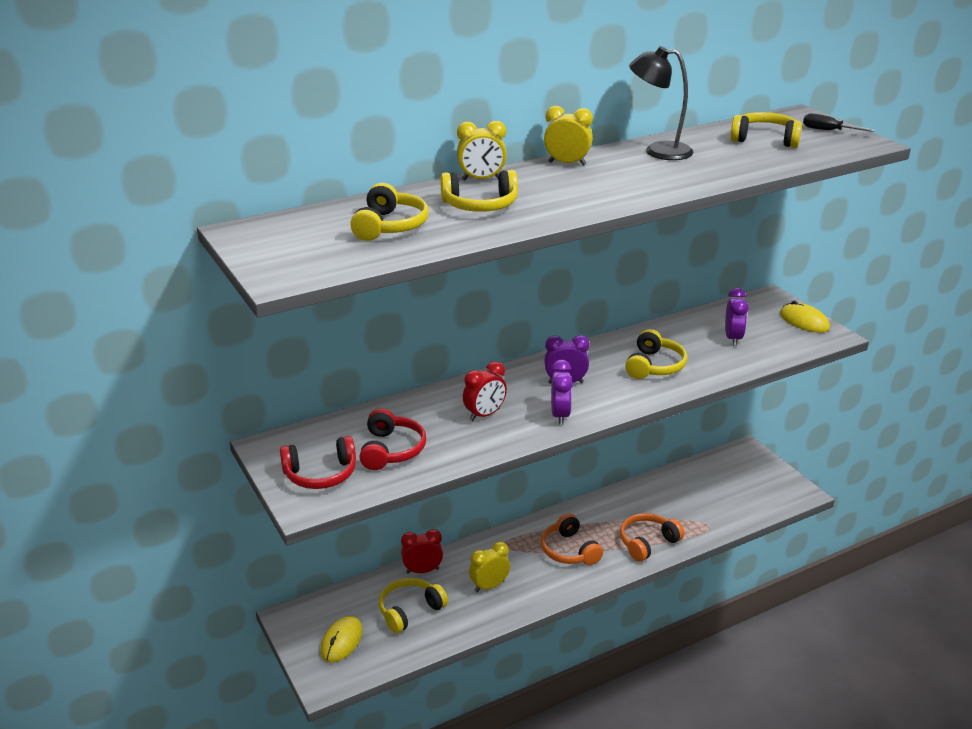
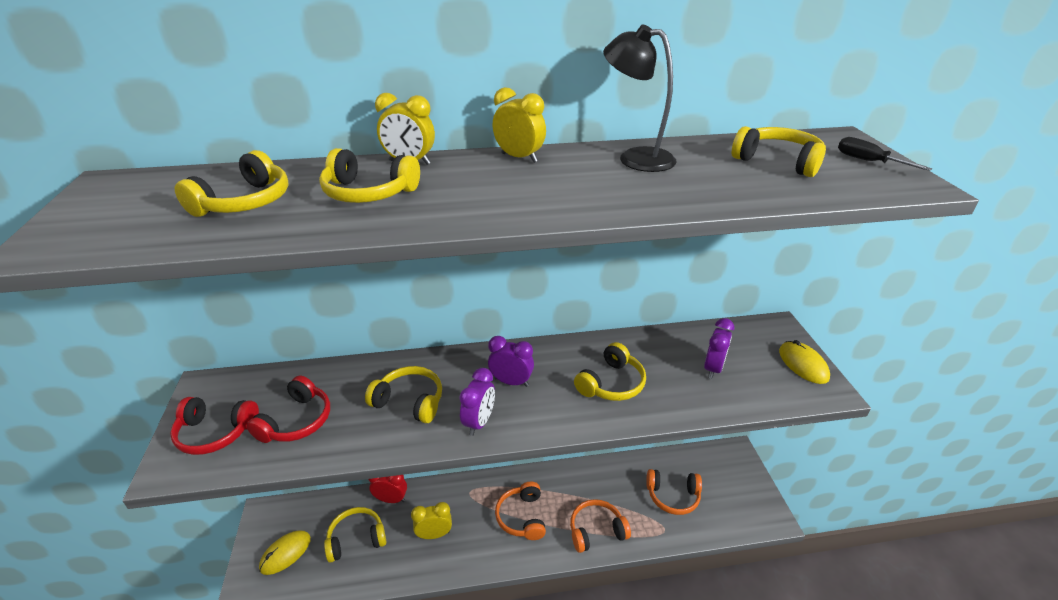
camera: 20 degrees right, 5 degrees up
(484, 415) = (410, 401): red clock -> yellow headphones
(705, 499) = (673, 496): none -> orange headphones

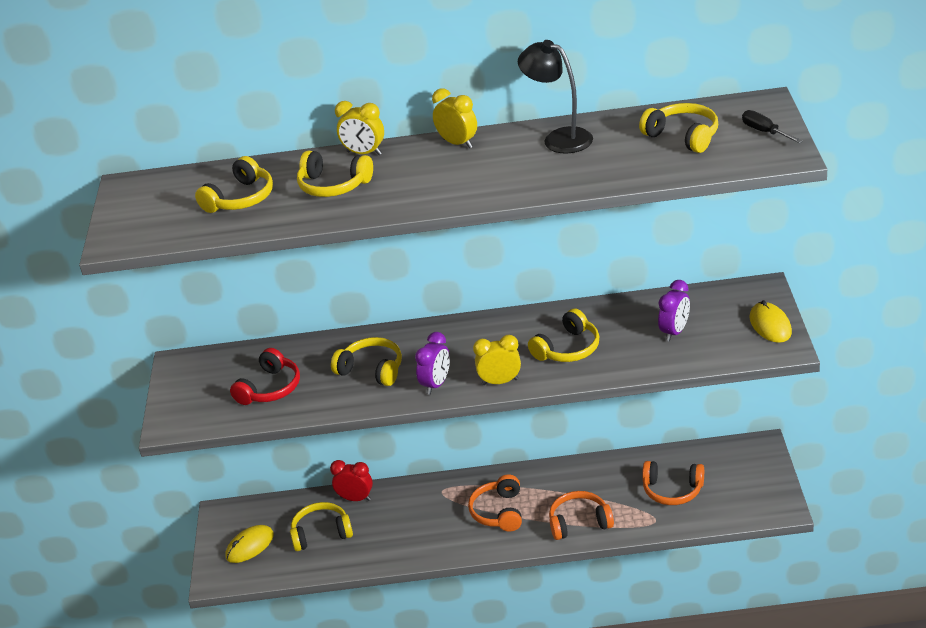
camera: 10 degrees right, 0 degrees up
(215, 433) = (200, 399): red headphones -> none
(434, 534) = (403, 528): yellow clock -> yellow clock (500, 382)
(511, 382) = (469, 350): purple clock -> none

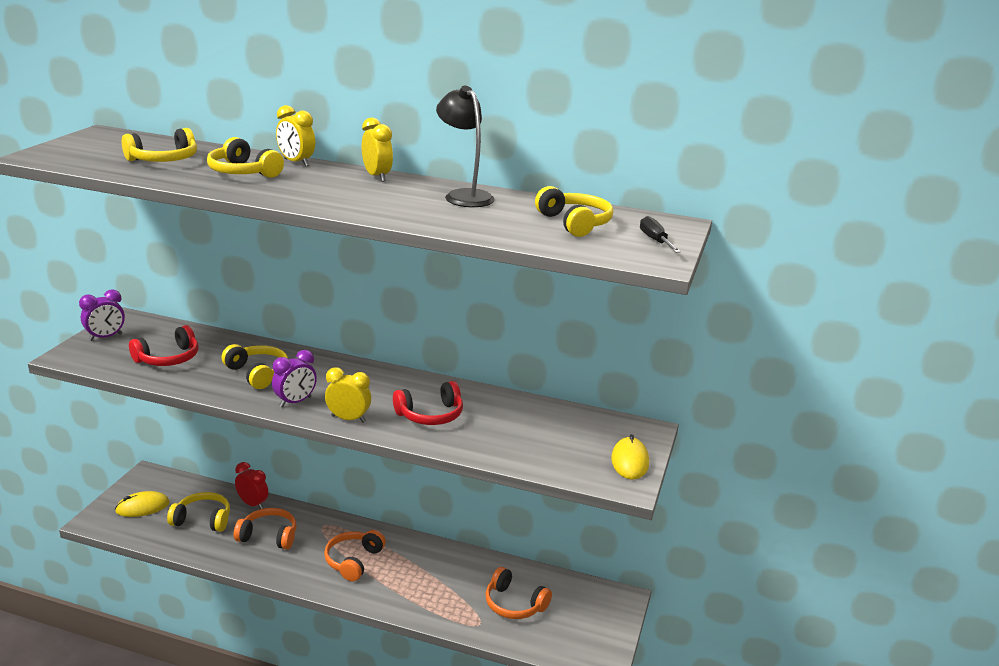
camera: 15 degrees right, 10 degrees down
(568, 349) = (430, 415): yellow headphones -> red headphones
(579, 522) = (412, 598): orange headphones -> orange headphones (269, 536)
(674, 332) = (536, 435): purple clock -> purple clock (105, 337)

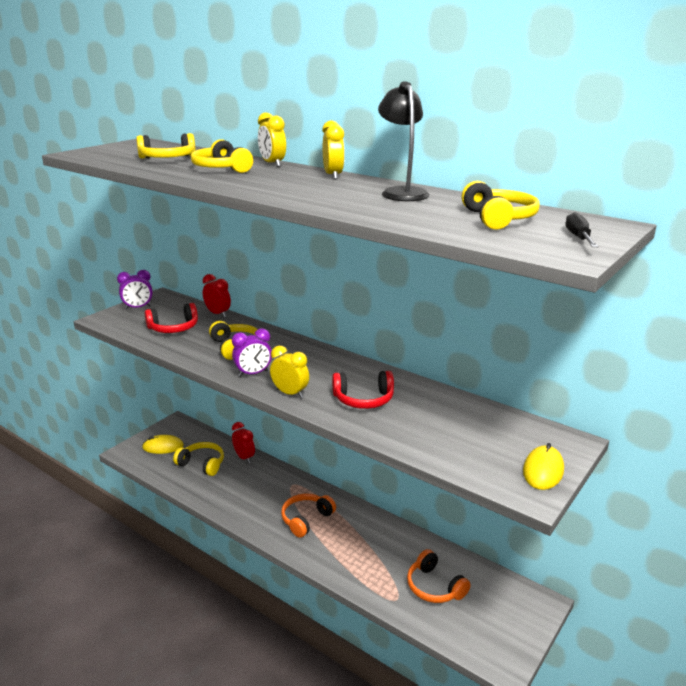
camera: 20 degrees right, 0 degrees up
(214, 335) = (218, 314): none -> red clock
(269, 536) = (246, 486): orange headphones -> none

